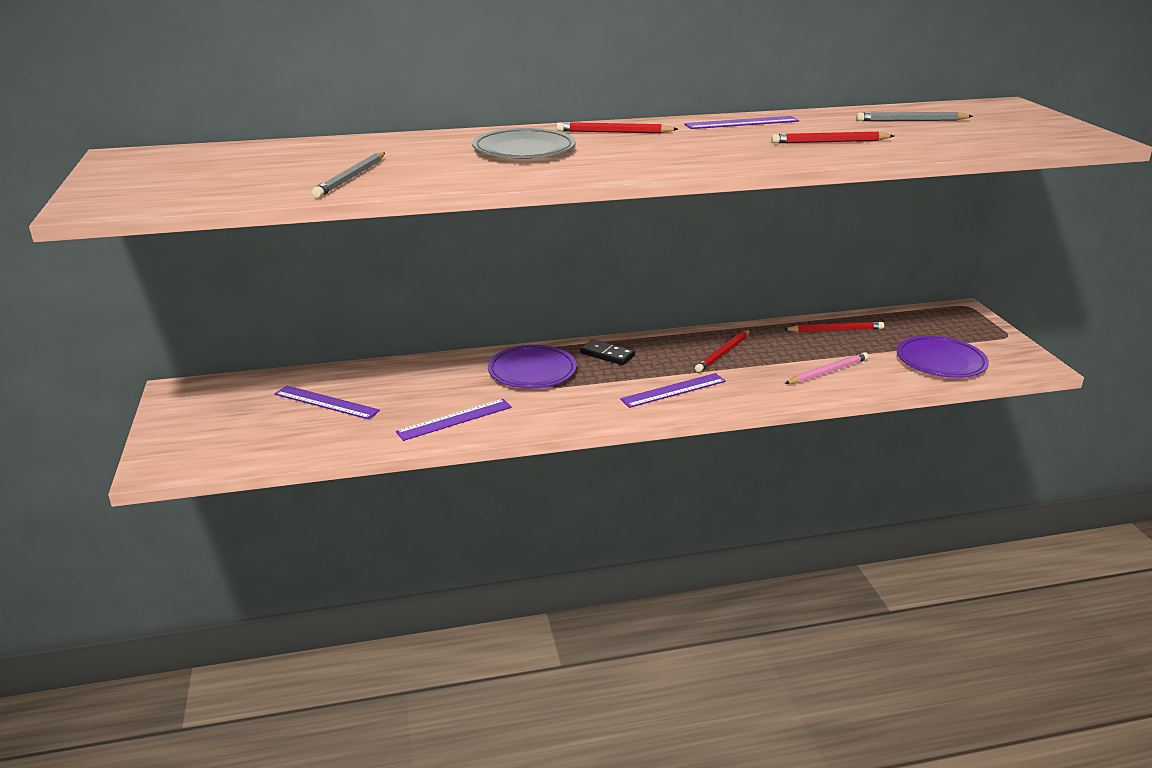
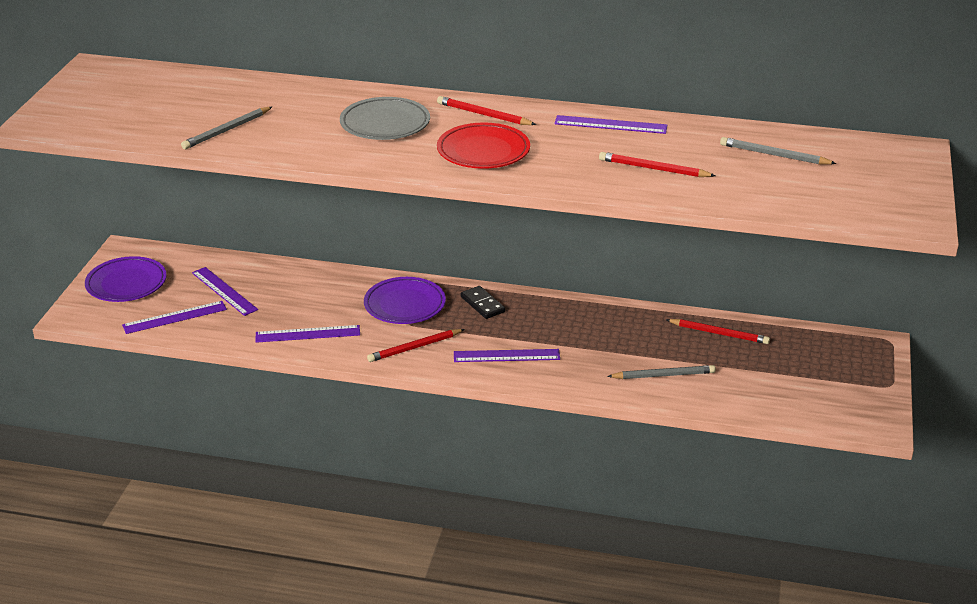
camera: 25 degrees right, 5 degrees up
(287, 439) = (175, 317): none -> purple ruler
(654, 153) = (483, 151): none -> red plate
(723, 353) = (587, 330): red pencil -> red pencil (414, 347)
(828, 372) = (663, 375): pink pencil -> grey pencil
(940, 362) = (784, 394): purple plate -> purple plate (126, 284)

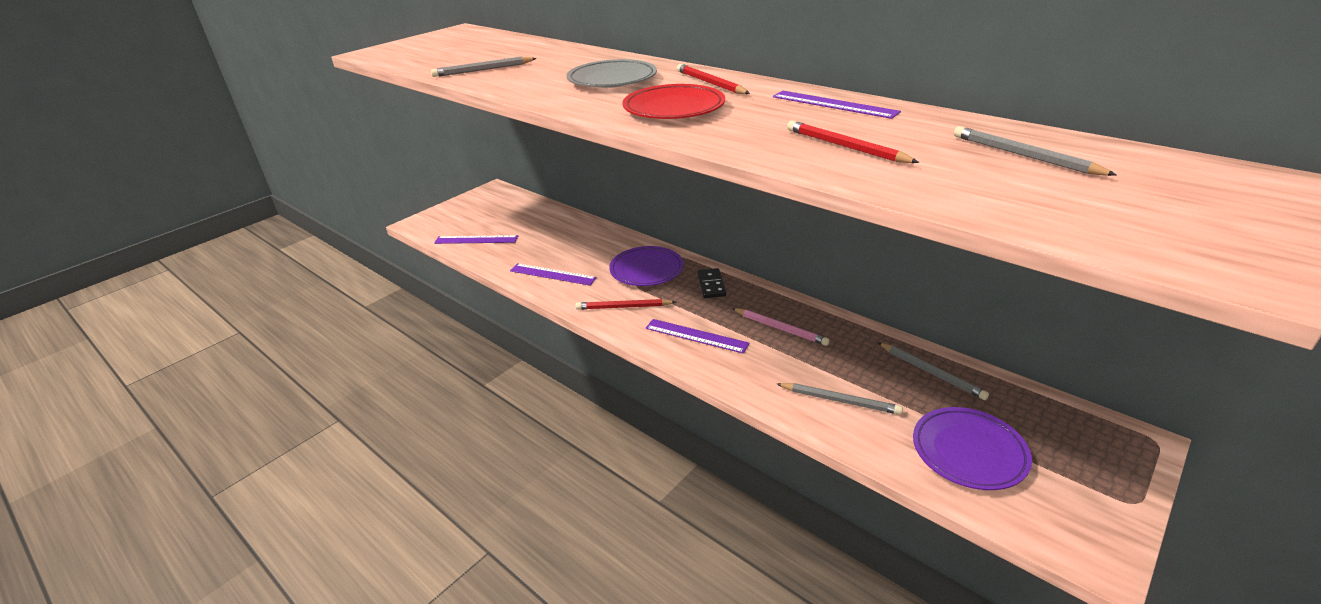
camera: 30 degrees right, 0 degrees up
(126, 284) = (471, 210): purple plate -> purple plate (969, 452)
(224, 291) = (527, 229): purple ruler -> none
(576, 329) = (780, 328): none -> pink pencil
(719, 333) = (931, 372): red pencil -> grey pencil

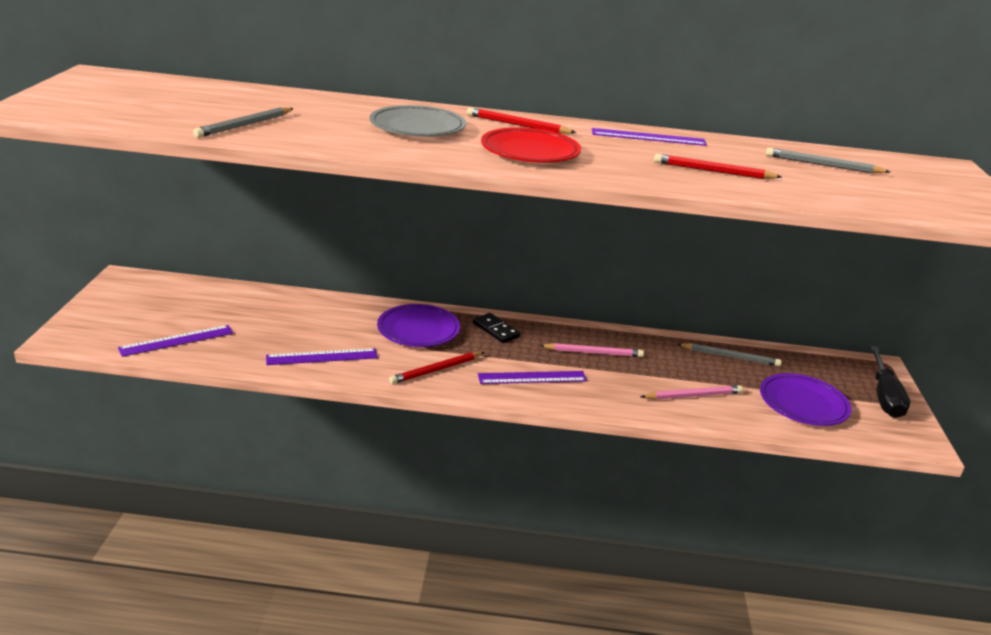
camera: 40 degrees left, 5 degrees down
(839, 400) = (693, 396): grey pencil -> pink pencil
(1104, 481) = (884, 396): none -> black screwdriver

